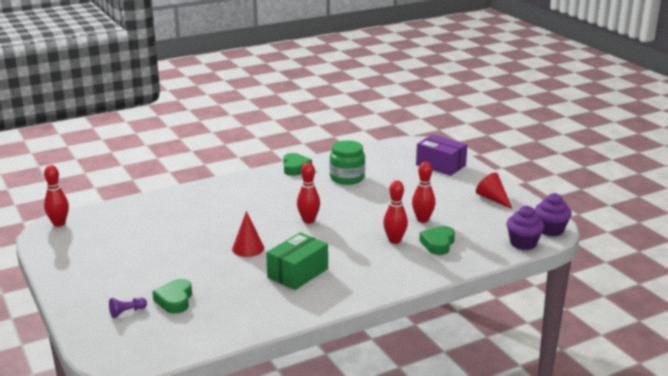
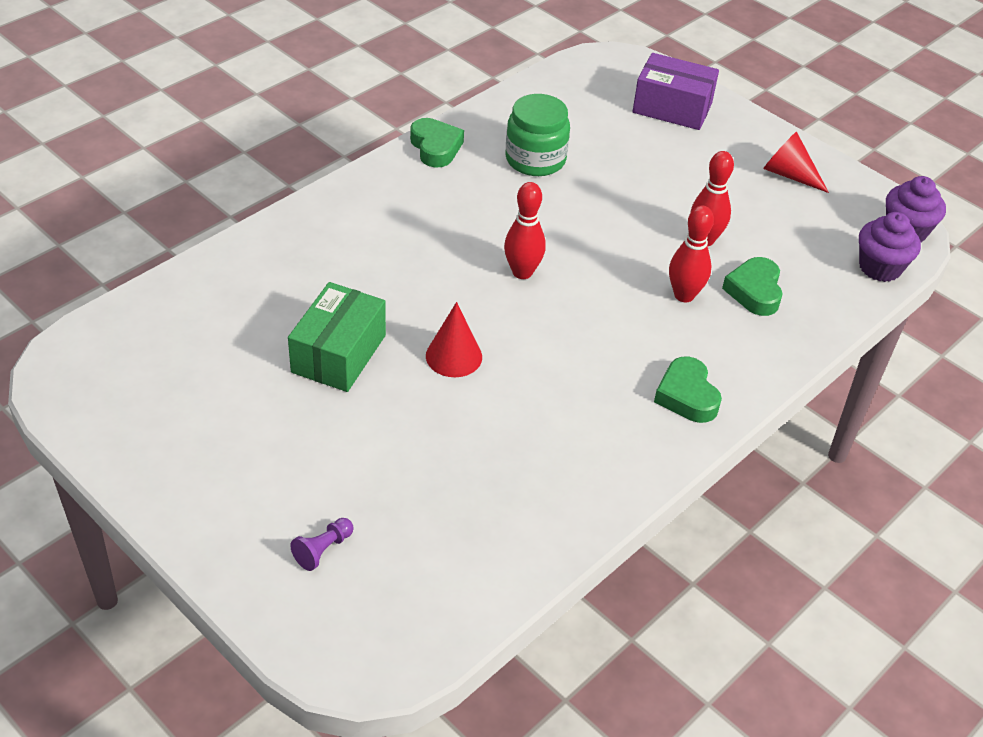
camera: 20 degrees left, 20 degrees up
(59, 223) = (75, 354): red bowling pin -> none
(175, 300) = (392, 504): green heart -> green heart (687, 396)
(298, 273) = (566, 399): green box -> green box (339, 354)

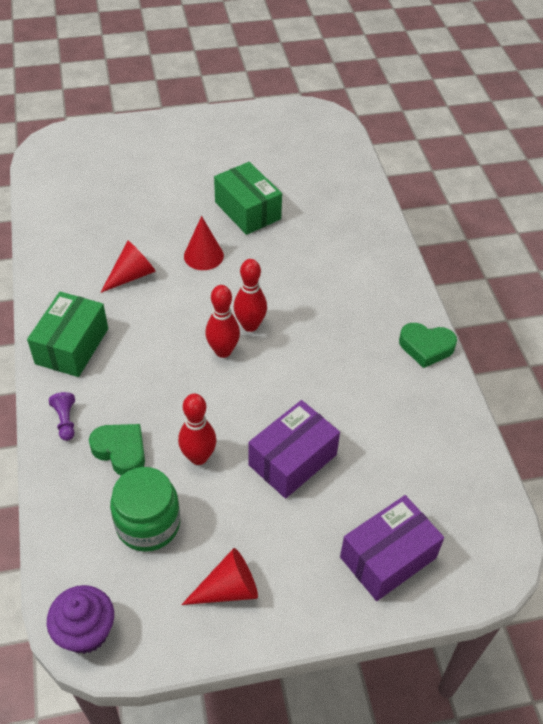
camera: 125 degrees right, 5 degrees up
(323, 550) = (122, 155): purple pawn -> purple pawn (65, 421)
(535, 159) = (372, 402): green jar -> green jar (148, 524)
(543, 403) = (132, 275): none -> red cone
(645, 184) = (292, 460): none -> purple box
(684, 295) = (154, 403): red bowling pin -> red bowling pin (223, 351)
(687, 396) = (72, 346): green heart -> green box
(880, 267) = (67, 567): purple cupcake -> none

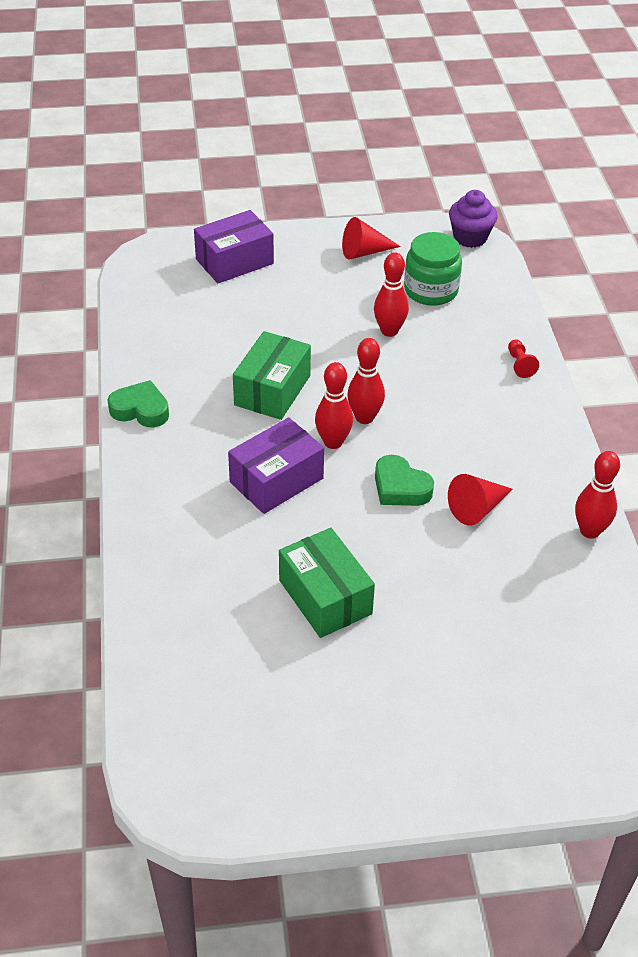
camera: 175 degrees left, 5 degrees down
(46, 263) = (590, 531): none -> red bowling pin
(65, 421) = (520, 364): purple pawn -> red pawn
(72, 346) = (531, 431): green box -> green box (272, 390)
(121, 451) = (462, 339): green heart -> green heart (400, 487)
(203, 256) = (387, 530): red cone -> none
(292, 460) = (302, 324): purple box -> purple box (276, 480)

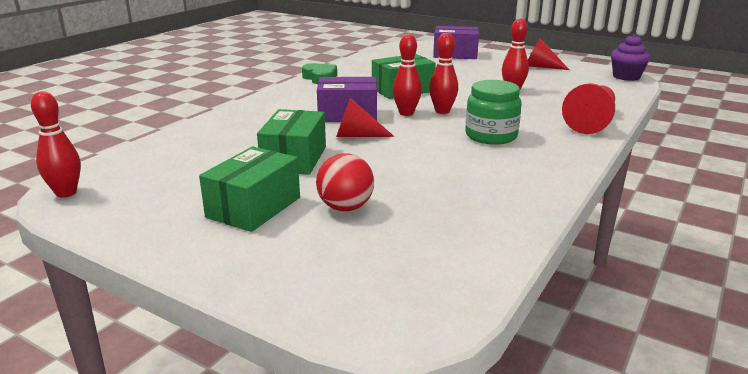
camera: 40 degrees right, 20 degrees down
(387, 694) = (254, 207): none -> green box
(400, 487) = (420, 138): green heart -> none
(431, 290) = (566, 85): green jar -> green jar (491, 136)
(461, 643) = (345, 207): none -> red ball
(477, 508) = (460, 161): red cone -> red cone (357, 135)
(520, 364) = (591, 122): red pawn -> red pawn, size x2.22
(590, 531) = (537, 198): red bowling pin -> red bowling pin (66, 193)

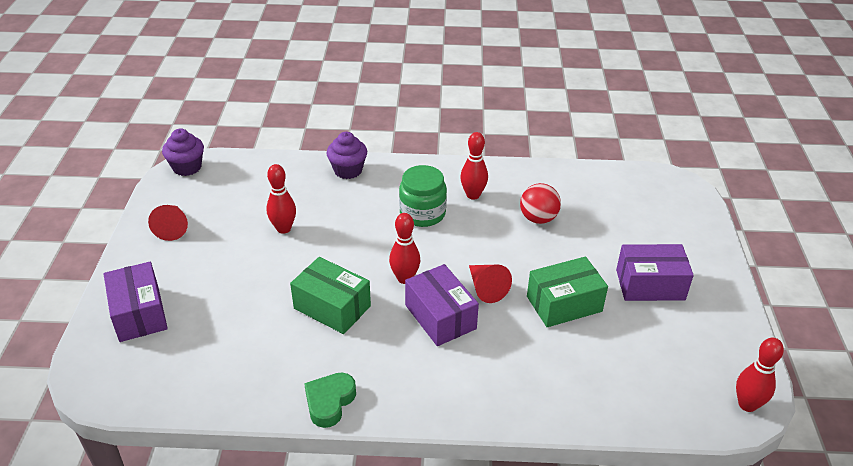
camera: 120 degrees left, 15 degrees up
(254, 207) = (650, 284): green box -> purple box
(345, 207) = (606, 243): red ball -> red ball (538, 218)
(442, 111) = (381, 257): red bowling pin -> red bowling pin (473, 195)
(591, 122) = (348, 170): red pawn -> purple cupcake

